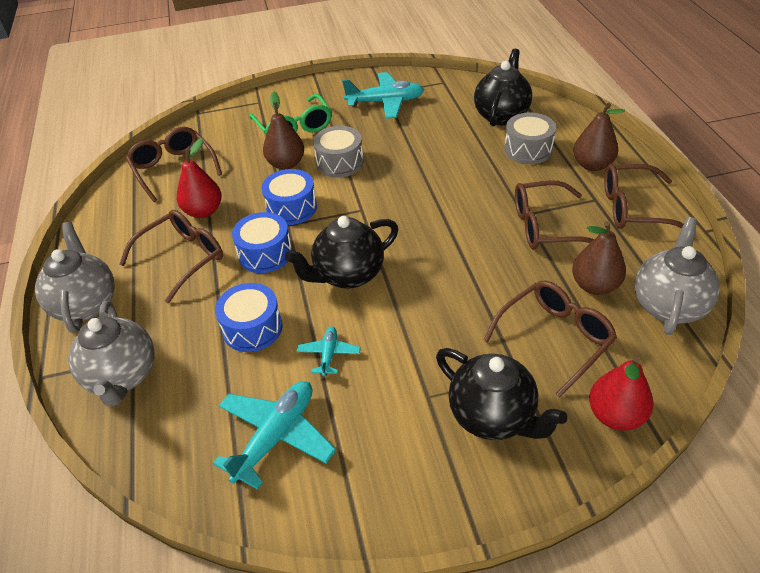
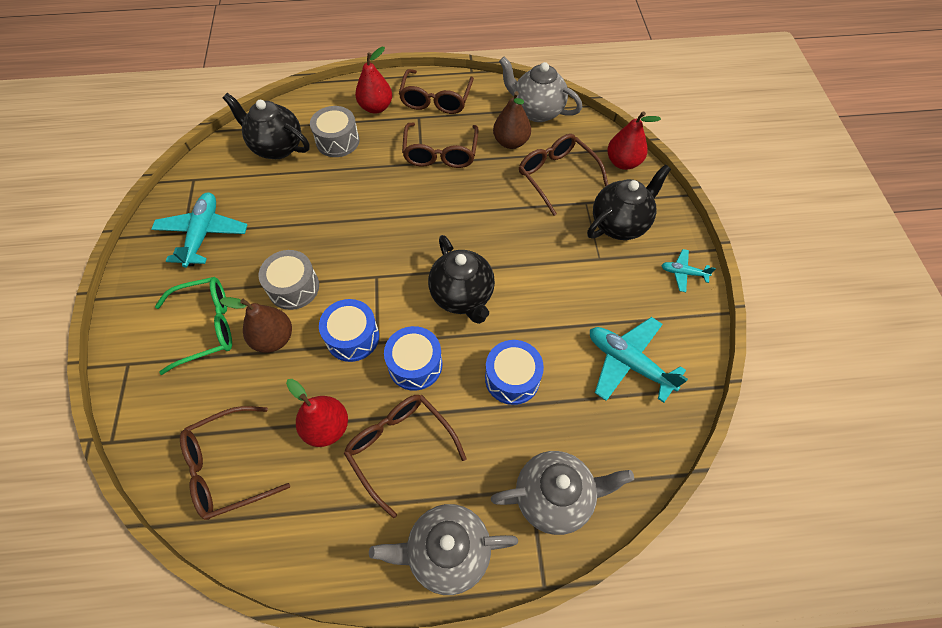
camera: 85 degrees left, 15 degrees up
(329, 354) = (551, 319): turquoise plane -> turquoise plane (683, 273)
(592, 165) = (376, 107): brown pear -> red pear

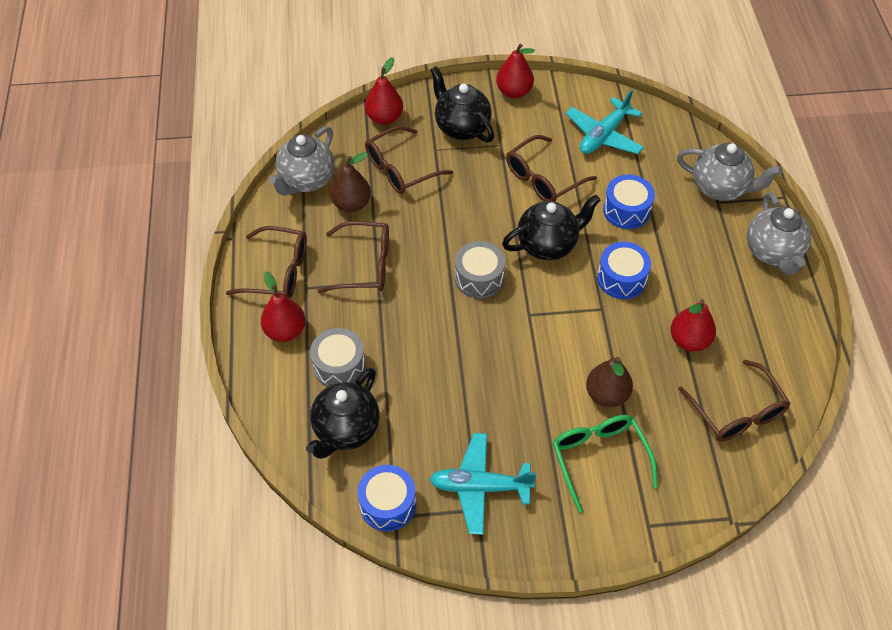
camera: 90 degrees left, 5 degrees down
(293, 287) = (546, 385): grey drum -> grey drum (479, 278)
(352, 337) = (598, 328): blue drum -> blue drum (387, 504)
(400, 447) = (698, 286): brown glasses -> brown glasses (543, 179)
(554, 497) = (720, 188): grey teapot -> grey teapot turned 120 degrees clockwise
(683, 273) = (514, 92): turquoise plane -> red pear

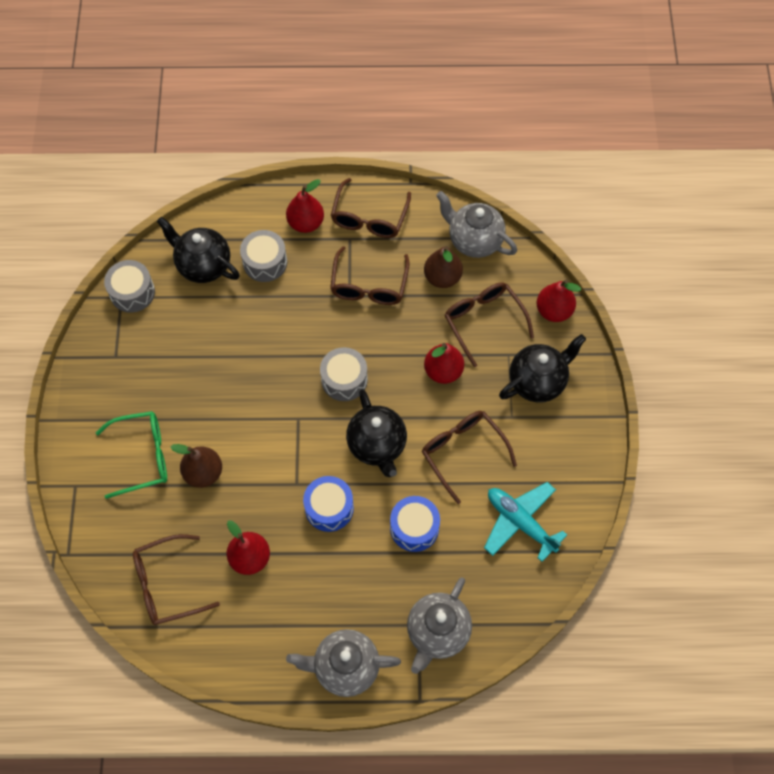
camera: 95 degrees right, 10 degrees up
(387, 504) = (132, 292): blue drum -> grey drum
(480, 487) = (134, 360): turquoise plane -> none
(514, 92) = (588, 438): red pear -> red pear (443, 371)

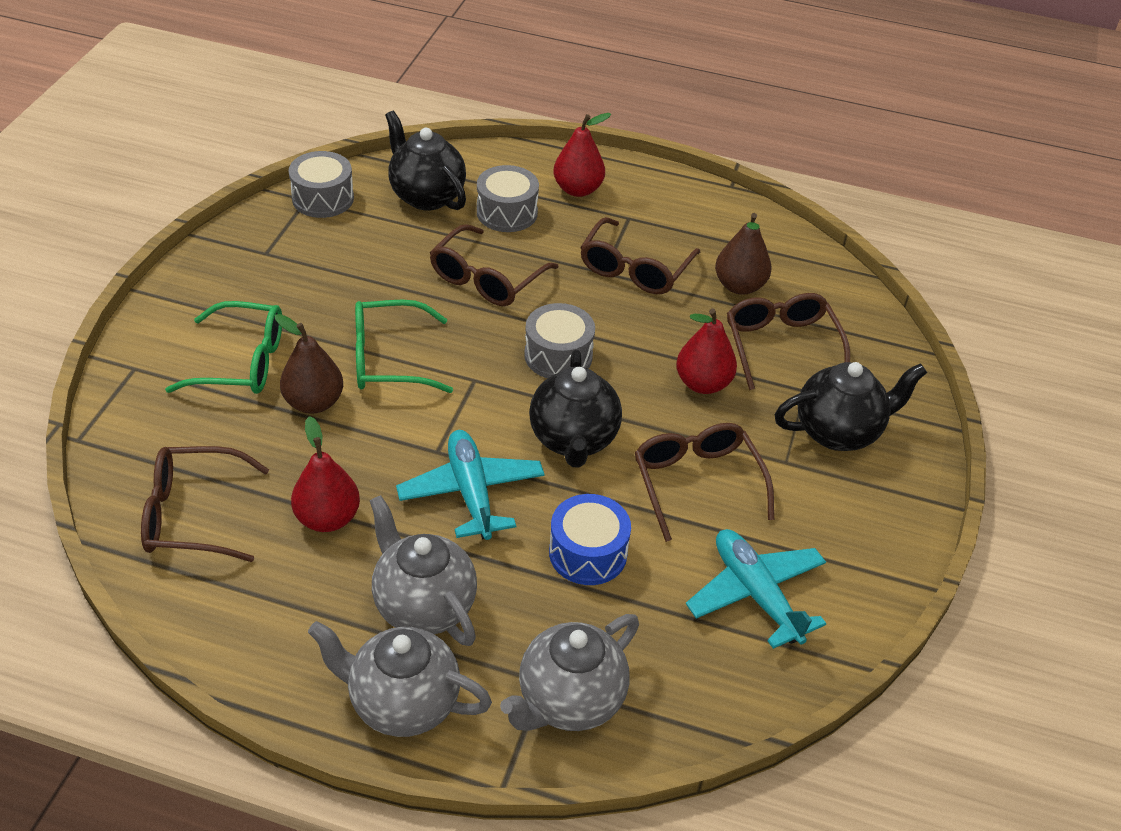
camera: 15 degrees right, 20 degrees down
(236, 421) = (388, 359): none -> green glasses
(329, 508) = (471, 492): blue drum -> turquoise plane
(369, 218) = (663, 205): brown glasses -> brown glasses (486, 279)
(474, 240) = (797, 260): grey teapot -> grey teapot (423, 606)
(554, 311) = (888, 360): red pear -> none

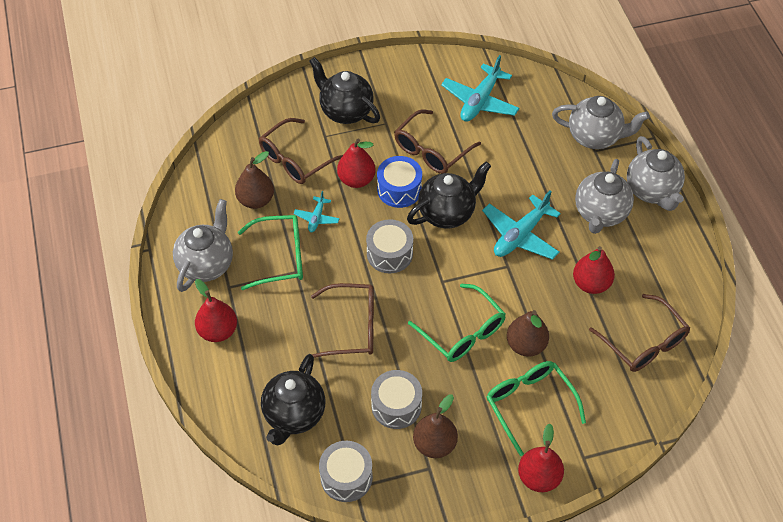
camera: 120 degrees left, 10 degrees up
(159, 321) = (539, 477): none -> red pear
(285, 269) = (434, 444): none -> brown pear
(507, 212) = (276, 356): grey drum -> grey drum (396, 406)
(588, 553) = (513, 170): blue drum -> blue drum (399, 189)
(634, 269) = (281, 257): brown glasses -> green glasses
(668, 321) = (316, 218): none -> turquoise plane
(674, 215) = (206, 264): none -> grey teapot

